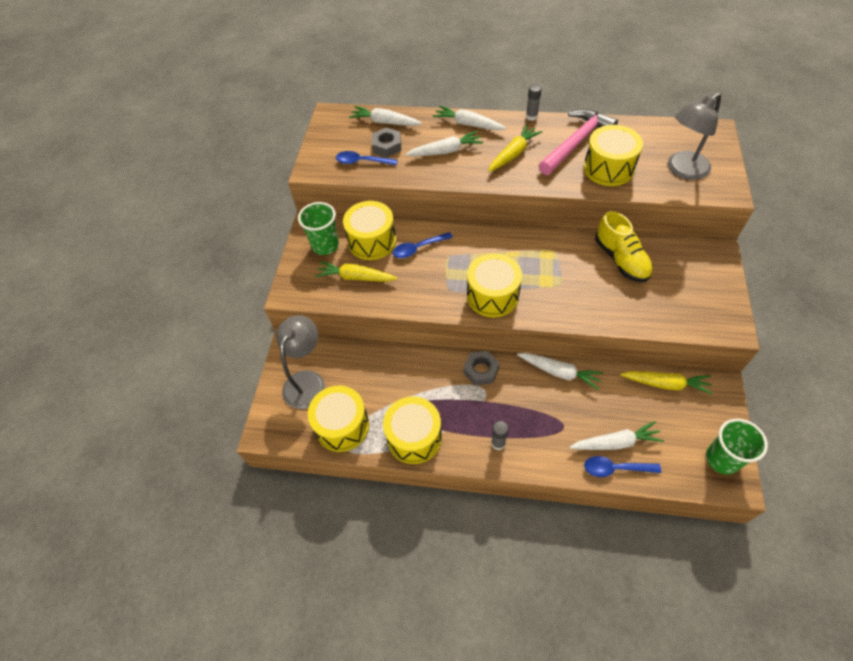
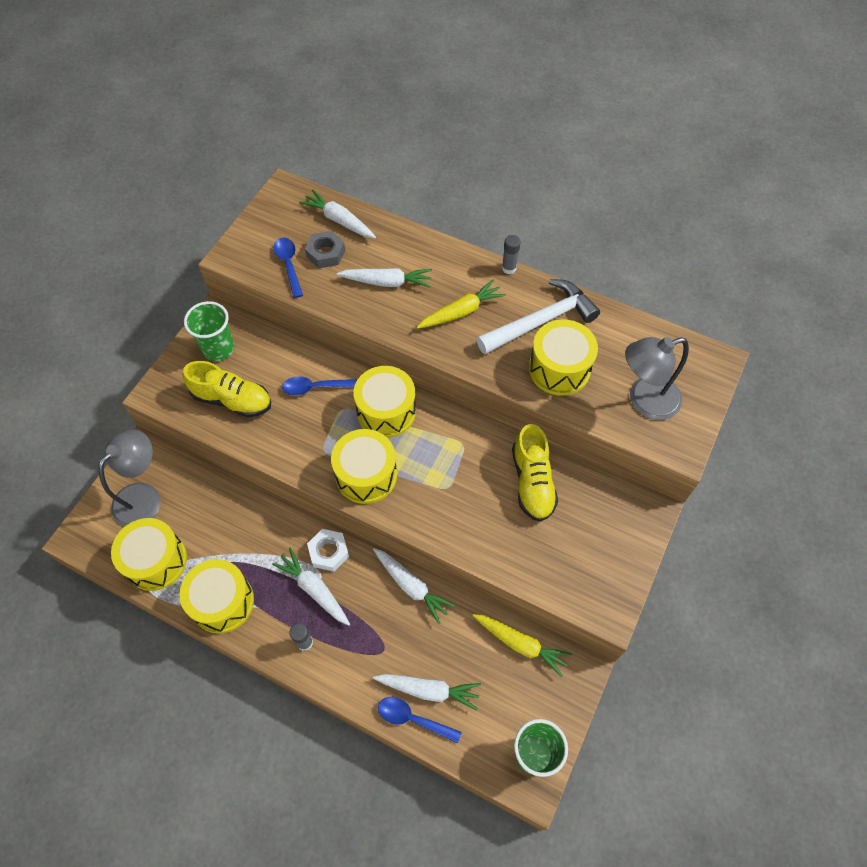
camera: 15 degrees right, 5 degrees up
(356, 277) = (232, 400): yellow carrot -> yellow shoe
(362, 162) = (289, 265): blue spoon -> blue spoon turned 45 degrees clockwise
(372, 241) = (270, 361): yellow drum -> yellow drum (386, 411)
(468, 124) = (431, 255): white carrot -> white carrot (314, 590)
(481, 370) = (328, 552): grey nut -> white nut
(575, 143) = (540, 321): pink hammer -> white hammer

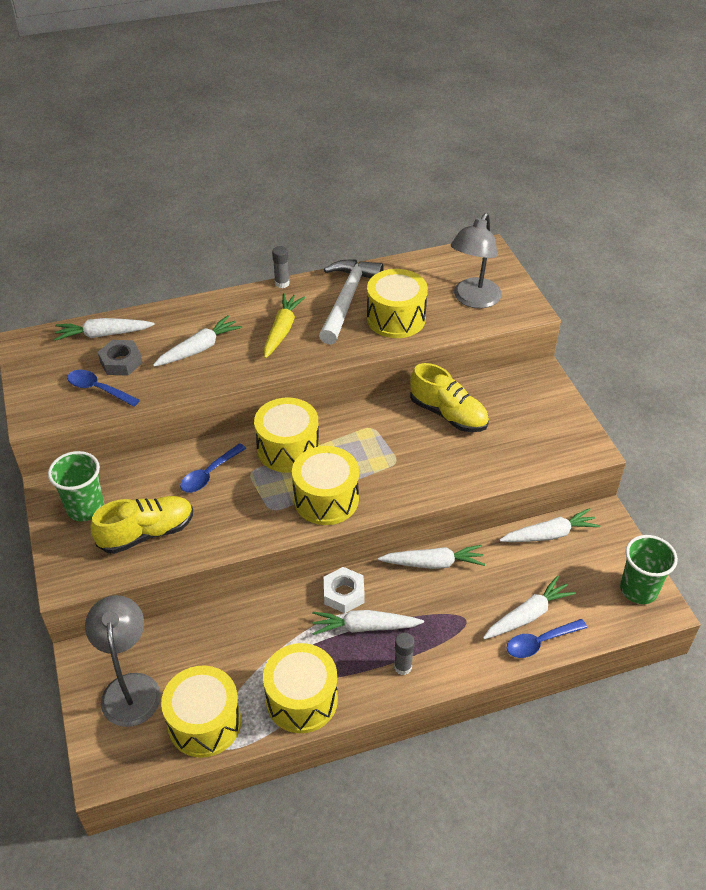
camera: 45 degrees left, 15 degrees down
(520, 644) = (549, 534): yellow carrot -> white carrot

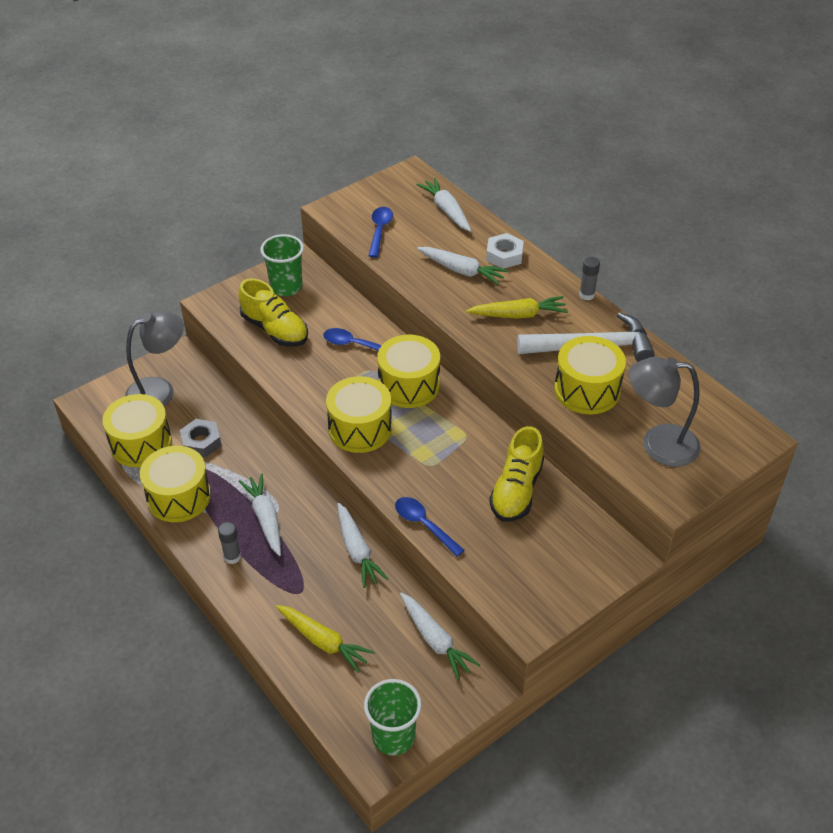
camera: 70 degrees right, 0 degrees up
(121, 362) = (418, 232): grey nut -> grey nut (201, 442)
(343, 593) = (296, 494): white nut -> white nut (504, 255)
(527, 615) = (323, 641): white carrot -> yellow carrot
(540, 642) = (294, 658): blue spoon -> blue spoon (424, 525)

